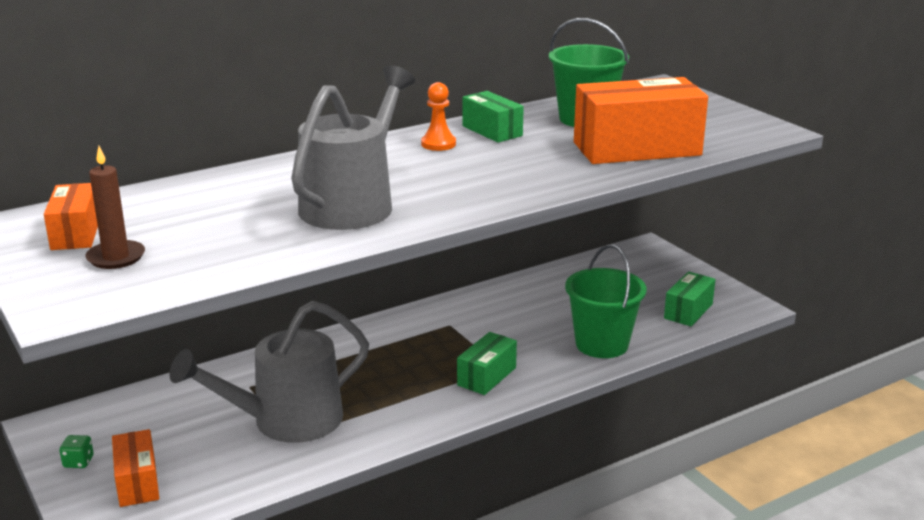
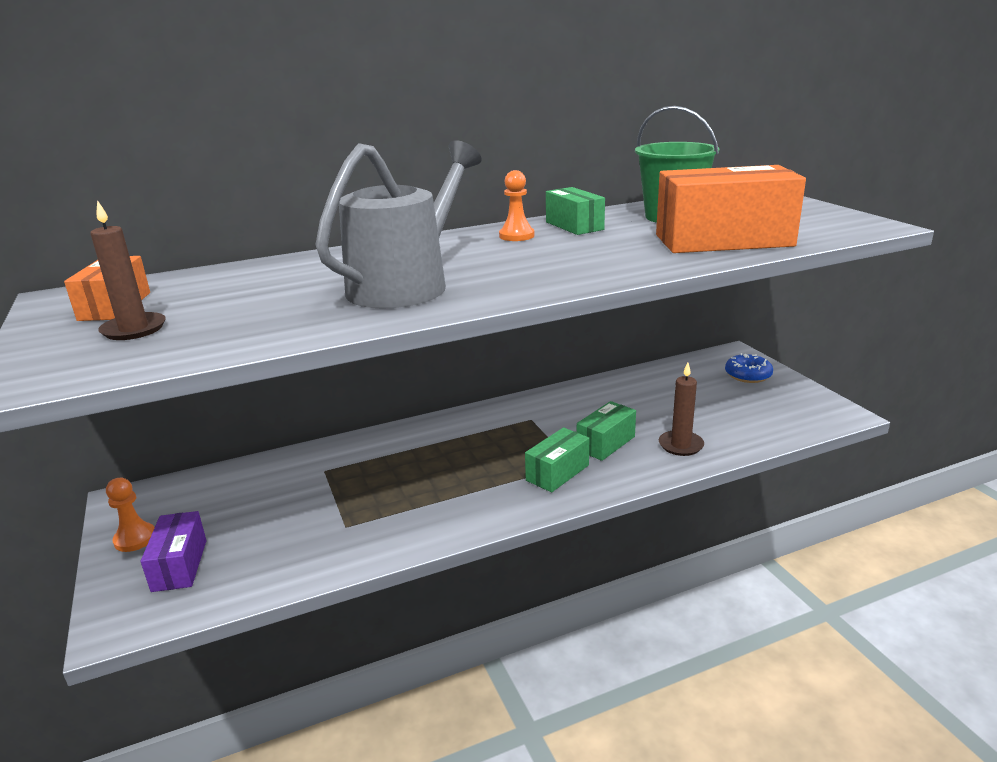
camera: 10 degrees right, 0 degrees up
(78, 462) = (135, 539): green dice -> orange pawn
(137, 482) = (179, 565): orange box -> purple box
(286, 421) = (346, 508): grey watering can -> none
(602, 344) = (681, 445): green bucket -> brown candle
(662, 270) = (748, 375): none -> blue donut
(688, 311) = (773, 416): green box -> green box (606, 443)

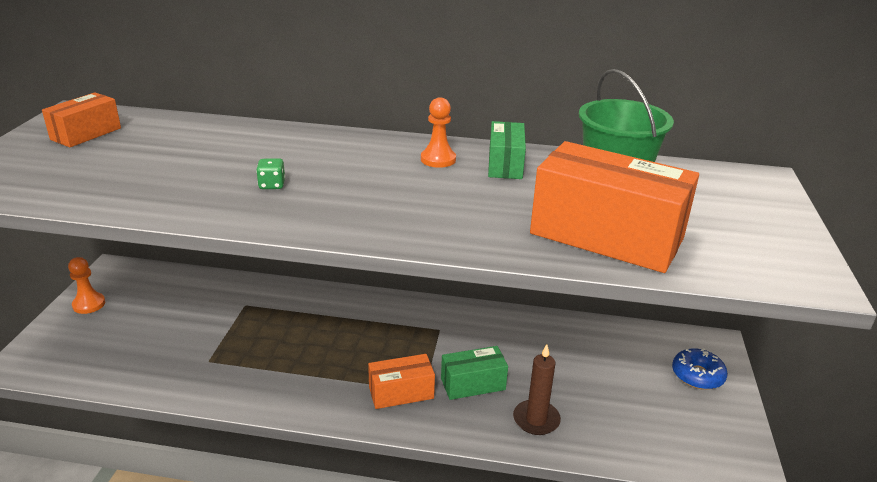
camera: 30 degrees right, 5 degrees up
(134, 329) = (63, 161): brown candle -> none
(179, 565) = (90, 338): purple box -> none
(406, 285) = (272, 185): grey watering can -> green dice
(557, 473) = (401, 393): green box -> orange box

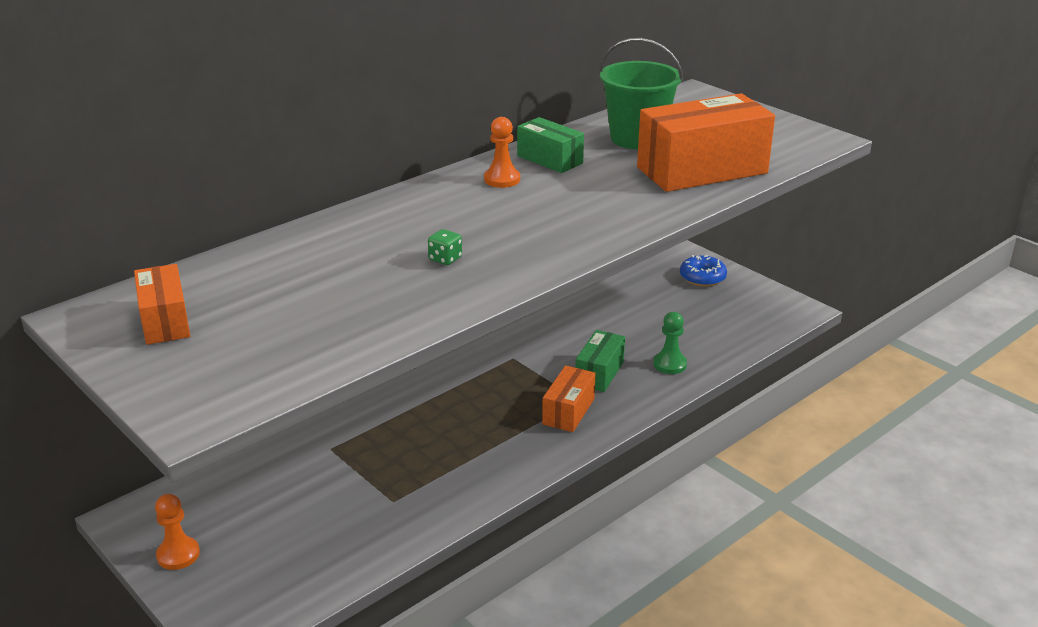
camera: 50 degrees left, 0 degrees up
(536, 419) = (669, 364): brown candle -> green pawn

